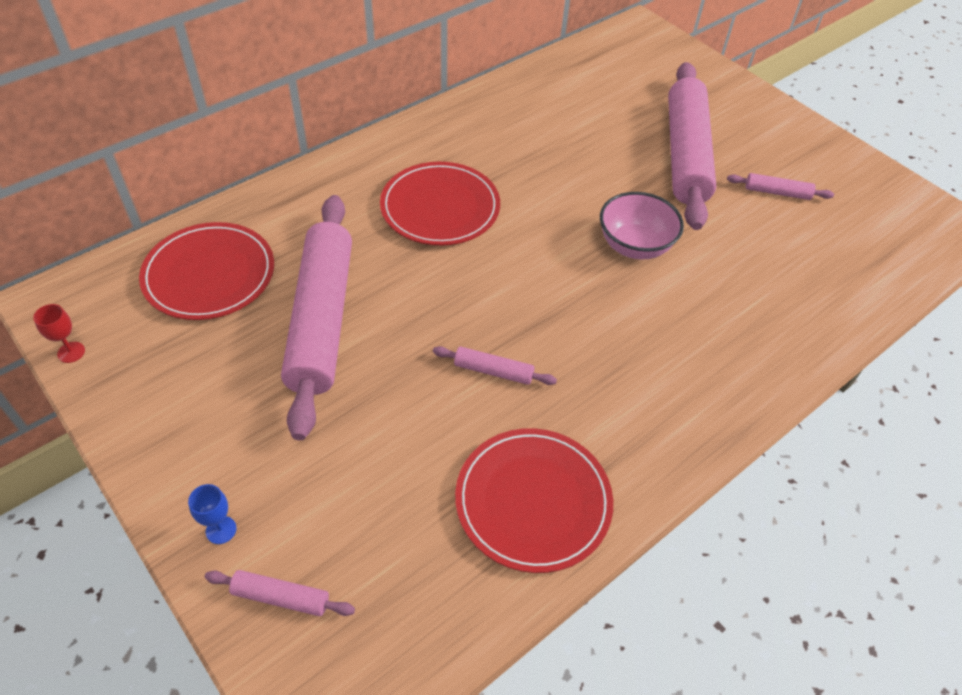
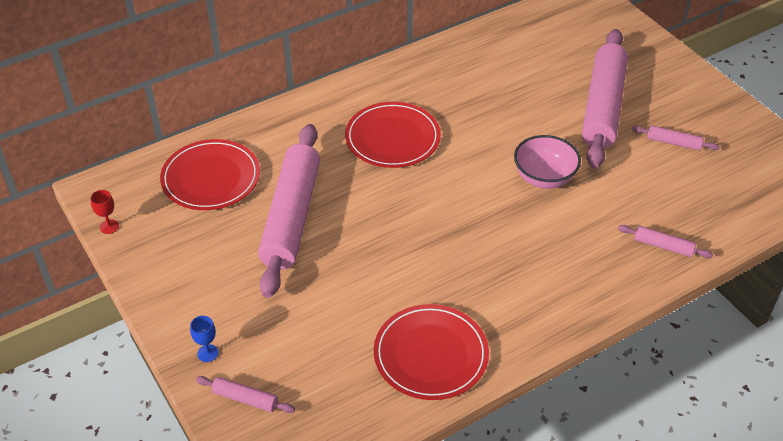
camera: 10 degrees right, 5 degrees down
(493, 371) = (416, 263): pink rolling pin -> pink rolling pin (663, 246)

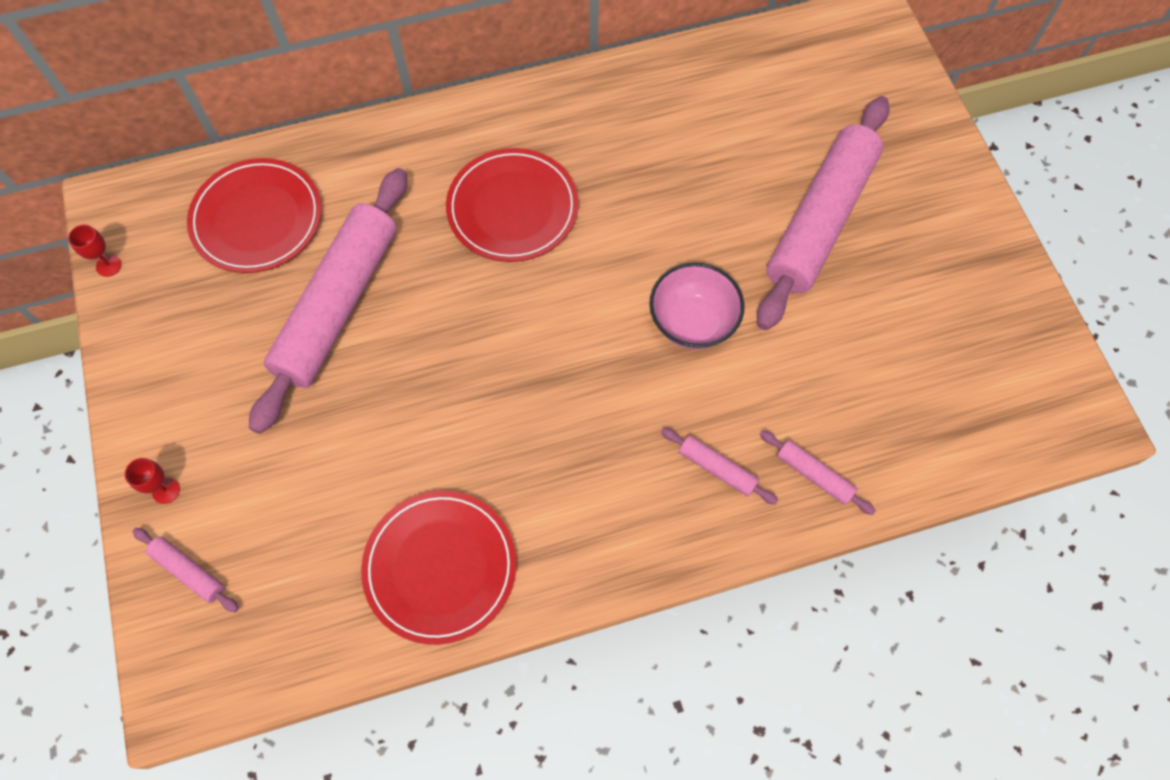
camera: 15 degrees right, 20 degrees up
(208, 353) = (166, 490): blue goblet -> red goblet
(673, 142) = (897, 305): pink rolling pin -> pink rolling pin (717, 468)

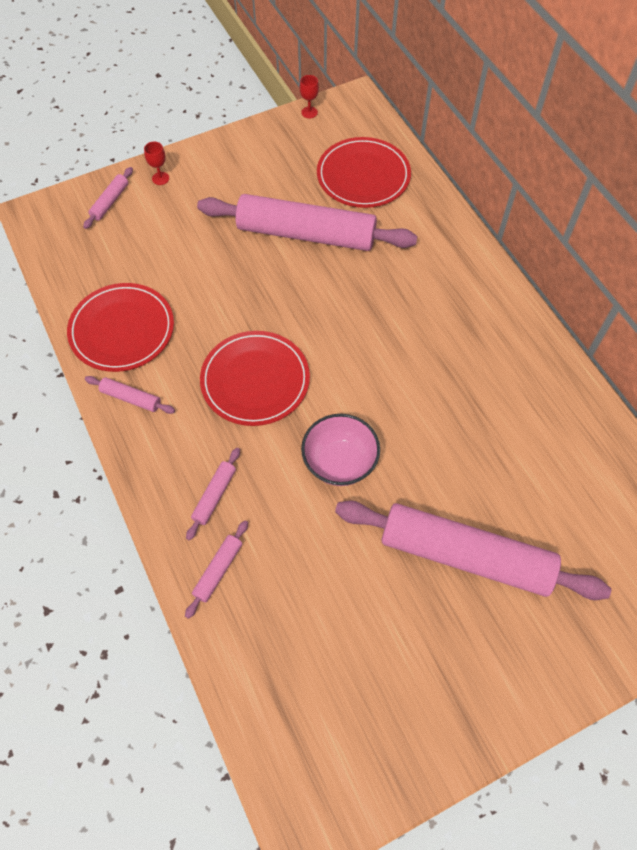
camera: 80 degrees right, 5 degrees down
(512, 208) = (413, 322): red plate -> red plate (255, 380)
(557, 562) = (131, 398): none -> pink rolling pin

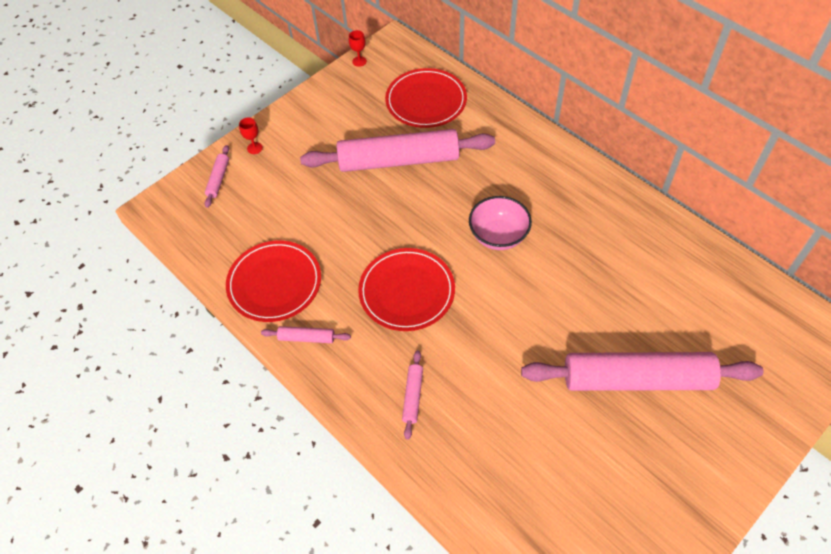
camera: 15 degrees left, 5 degrees down
(218, 570) = (442, 457): pink rolling pin -> none
(339, 462) = (505, 337): pink bowl -> pink bowl (498, 236)

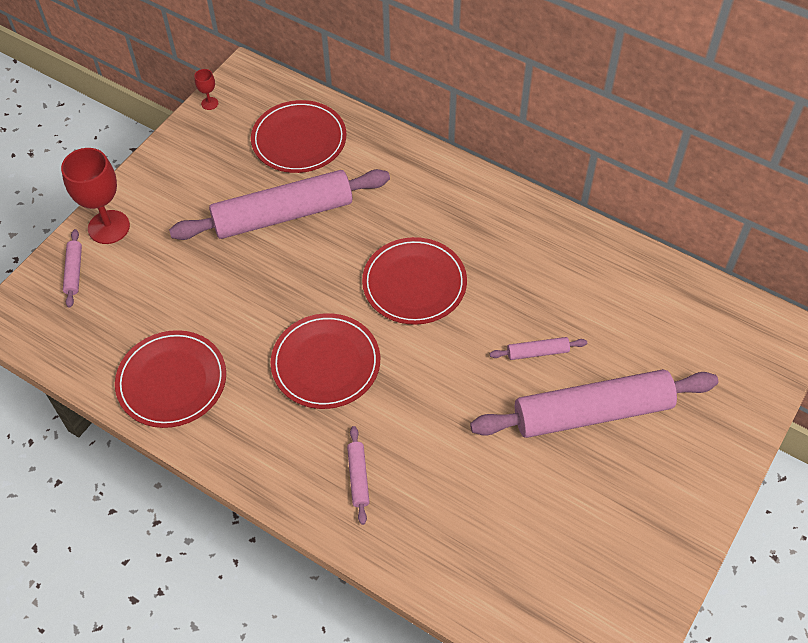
camera: 15 degrees left, 0 degrees up
(254, 148) = (109, 227): red goblet -> red goblet, size x2.25
(306, 338) = (224, 436): pink rolling pin -> pink rolling pin (537, 352)
(498, 236) = (414, 283): pink bowl -> red plate

